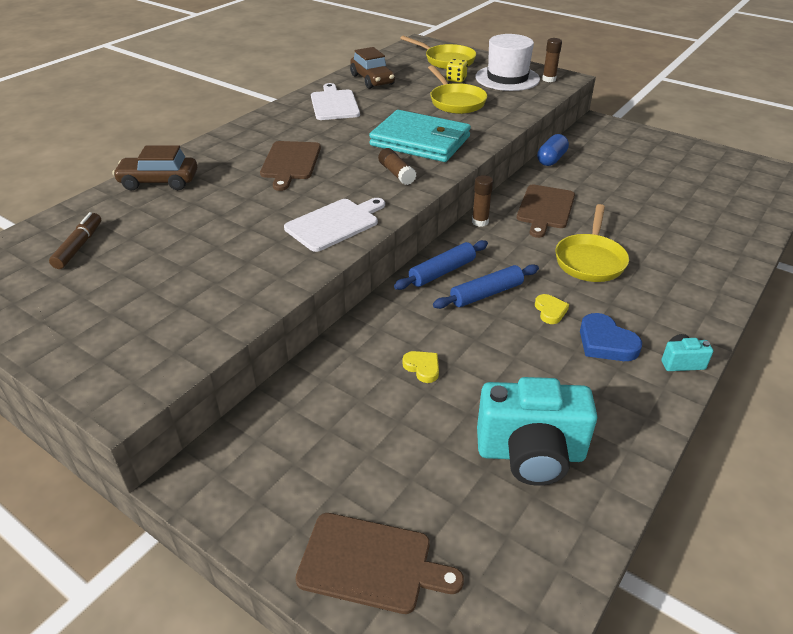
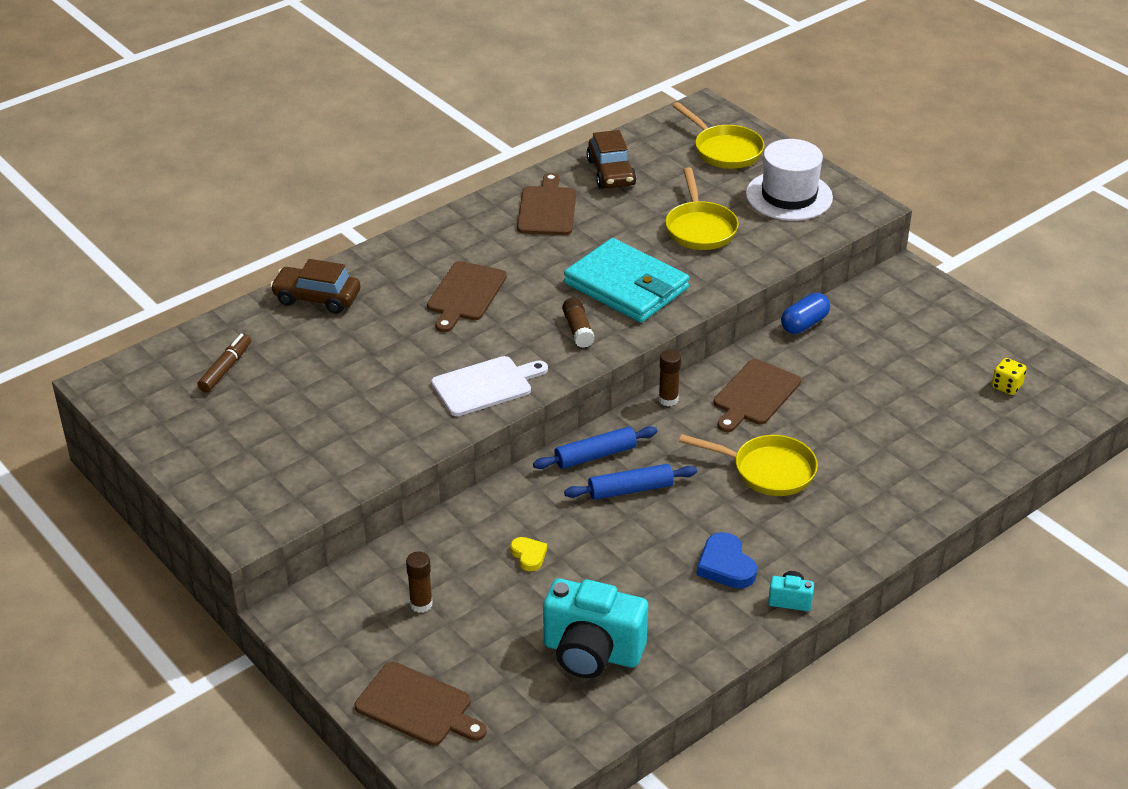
camera: 15 degrees right, 0 degrees up
(334, 104) = (547, 209): white cutting board -> brown cutting board
(456, 79) = (720, 188): yellow dice -> yellow dice (1006, 386)
(549, 79) = (843, 206): brown glue stick -> brown glue stick (421, 604)
(550, 311) = (688, 521): yellow heart -> none
(590, 260) = (767, 470): yellow pan -> yellow pan turned 105 degrees counterclockwise

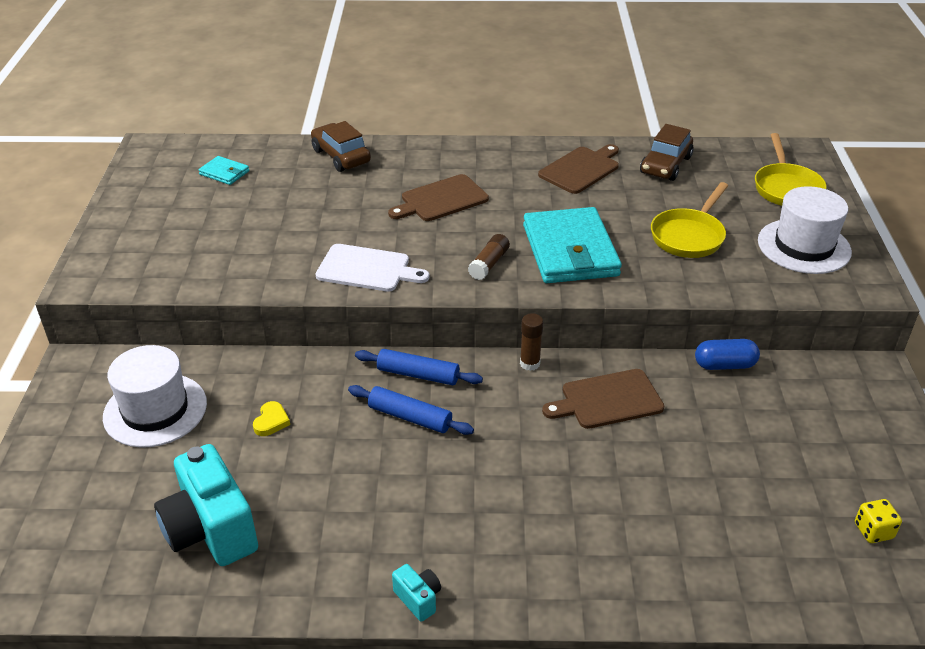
camera: 40 degrees right, 0 degrees up
(226, 368) = (224, 173): brown marker -> turquoise wallet
(417, 706) = (49, 485): brown cutting board -> none
(421, 604) = (155, 410): brown glue stick -> white hat
(726, 565) = (403, 529): blue heart -> none
(767, 470) = (540, 470): yellow pan -> none

